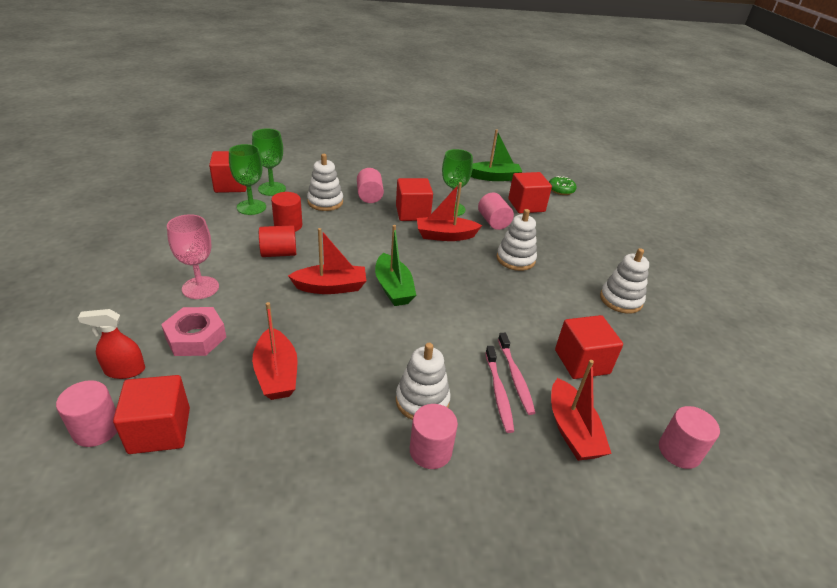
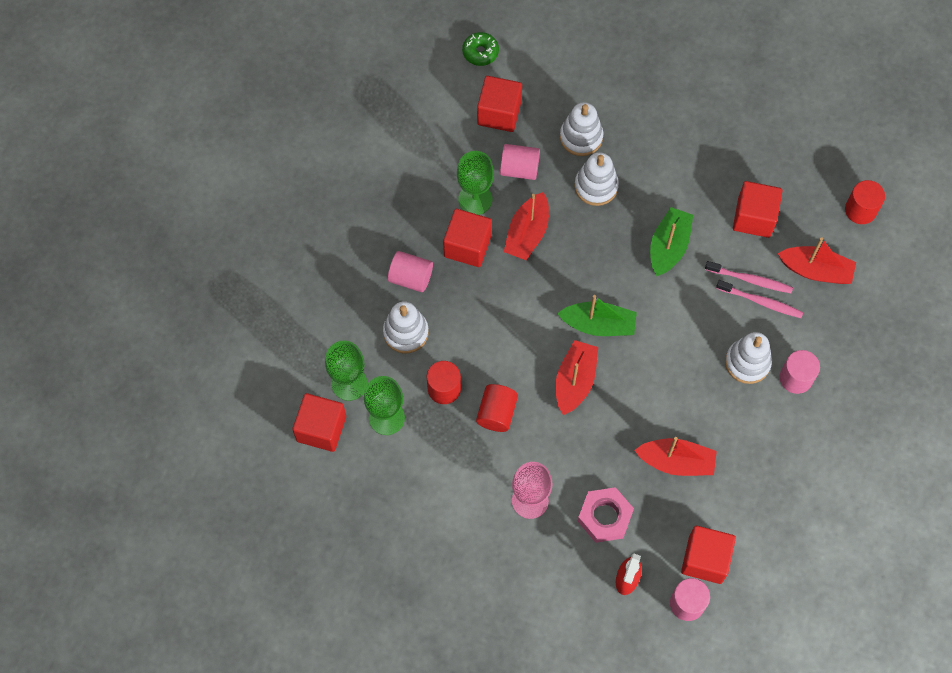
camera: 60 degrees left, 30 degrees up
(494, 177) = (420, 111): green boat -> green boat (668, 247)
(620, 300) = (693, 130): white stacking toy -> white stacking toy (581, 137)
(679, 451) = (860, 210): pink cylinder -> red cylinder

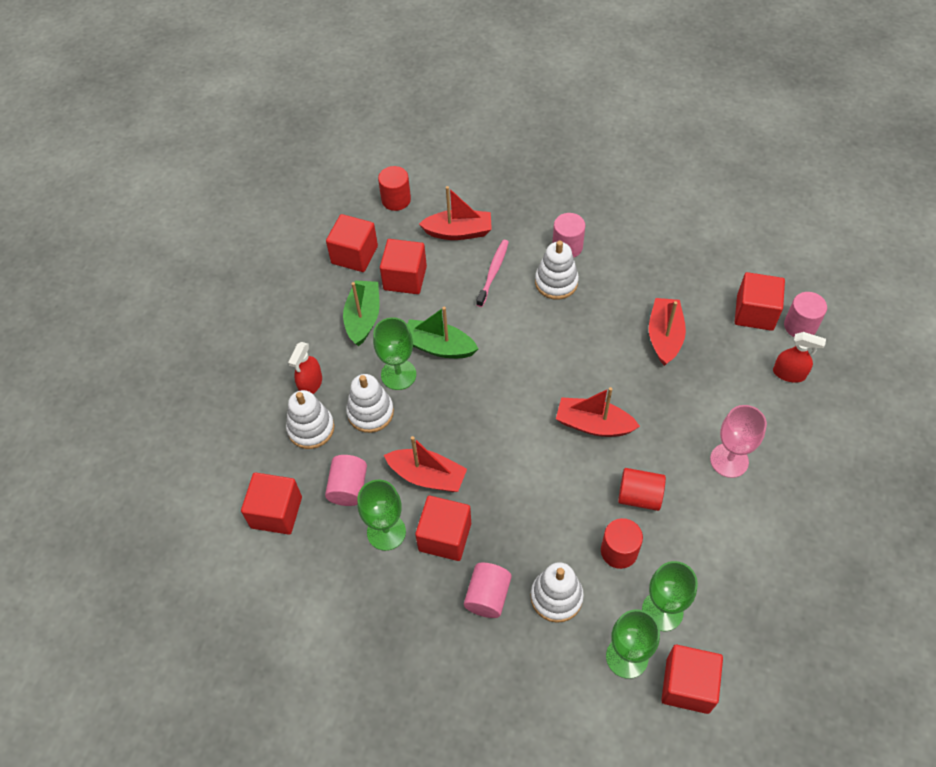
camera: 90 degrees left, 10 degrees down
(480, 52) = (193, 537): green donut -> none
(598, 325) = (529, 405): green boat -> green boat (363, 318)
(604, 517) = (732, 394): pink nut -> none
(629, 135) = (310, 384): none -> red spray bottle
(637, 210) = (398, 374): none -> green goblet
(750, 280) = (471, 280): pink toothbrush -> none
(784, 170) = (354, 255): none -> red cube
(815, 270) = (458, 232): red boat -> red boat turned 75 degrees clockwise

